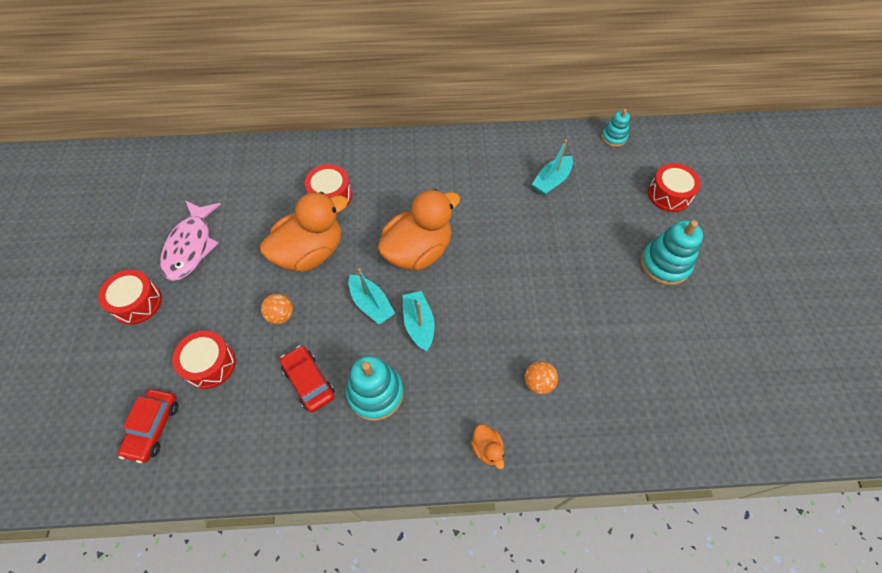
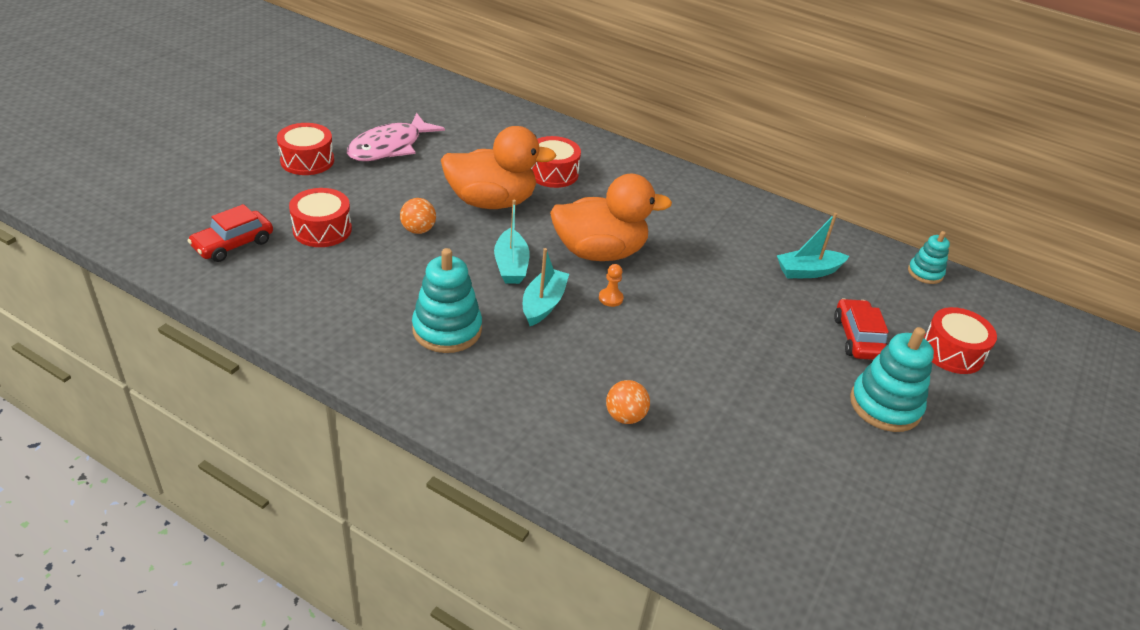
camera: 30 degrees right, 20 degrees down
(309, 381) = (394, 287): red car -> red car (857, 338)
(456, 288) = (610, 298): none -> orange pawn
(487, 449) = (514, 434): orange duck -> none

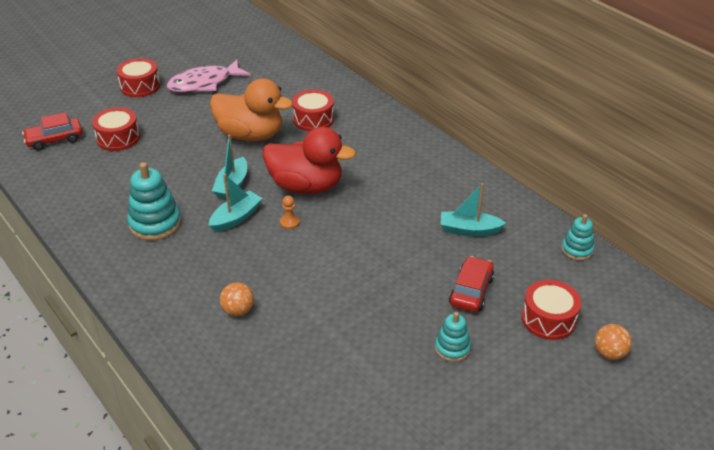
camera: 25 degrees right, 0 degrees up
(418, 230) = (183, 148): orange ball -> orange ball (609, 353)
(599, 252) = (306, 186): orange duck -> red duck
(885, 405) = (452, 348): turquoise stacking toy -> turquoise stacking toy, size x0.59

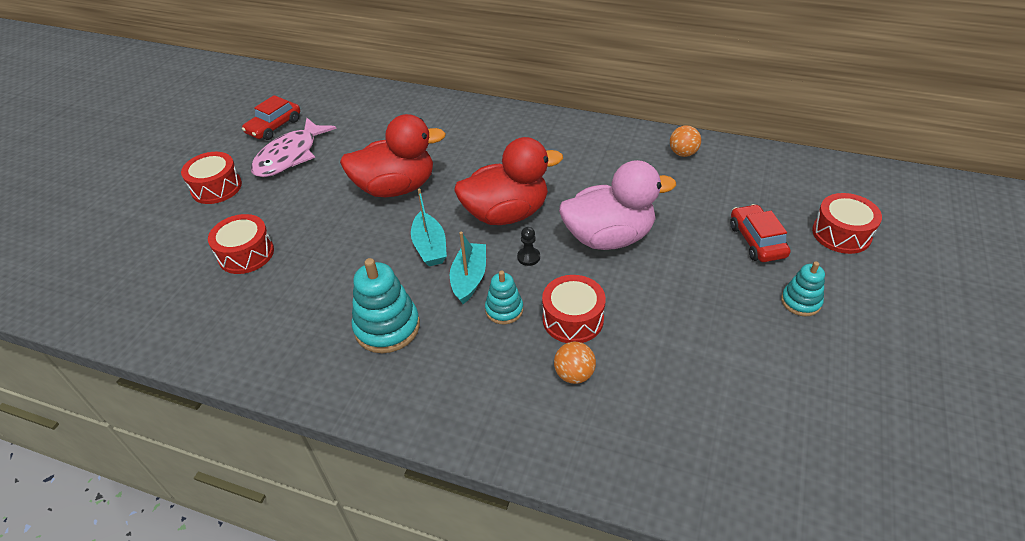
camera: 30 degrees left, 5 degrees up
(54, 139) = (165, 290): red car -> red car (274, 126)
(251, 135) = (396, 188): orange duck -> red duck
(289, 222) = (528, 257): orange pawn -> black pawn
(313, 119) = (444, 146): red drum -> red drum (573, 319)
(360, 236) = (609, 237): none -> pink duck
(469, 230) = (694, 187): turquoise boat -> none
(577, 250) = (794, 163): turquoise stacking toy -> turquoise stacking toy (504, 310)
(609, 353) = (915, 239): orange ball -> orange ball (683, 153)

